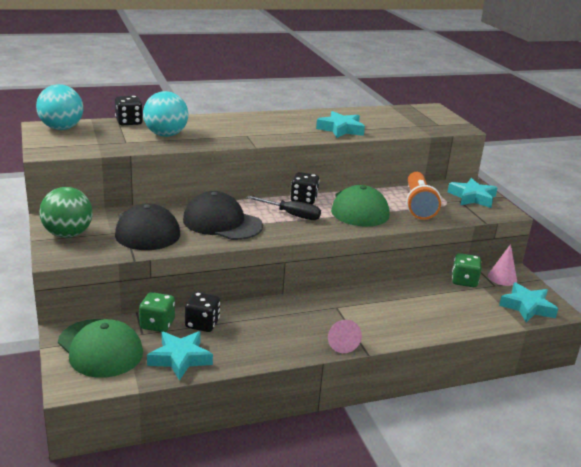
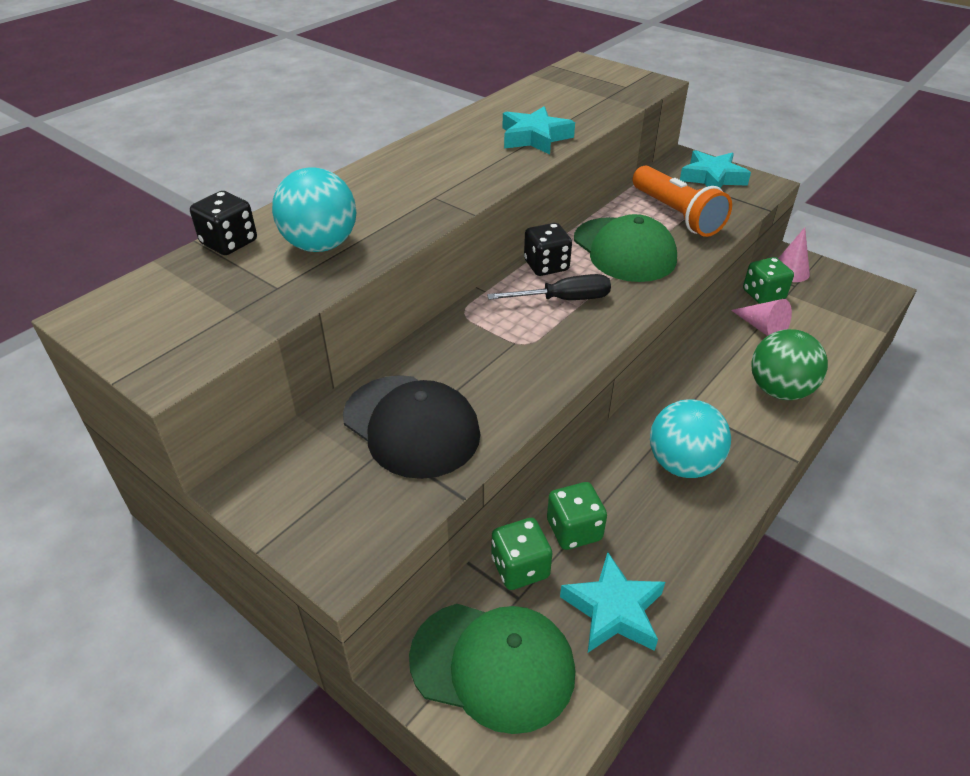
camera: 30 degrees left, 15 degrees up
(61, 128) = (129, 305): turquoise ball -> turquoise ball (682, 464)
(68, 234) = (304, 503): green ball -> green ball (779, 390)
(202, 324) = (574, 530): black dice -> green dice
(222, 223) = (497, 358): black cap -> none
(340, 342) = (752, 460): pink cone -> pink cone (762, 328)
(527, 307) = (854, 300): turquoise star -> none

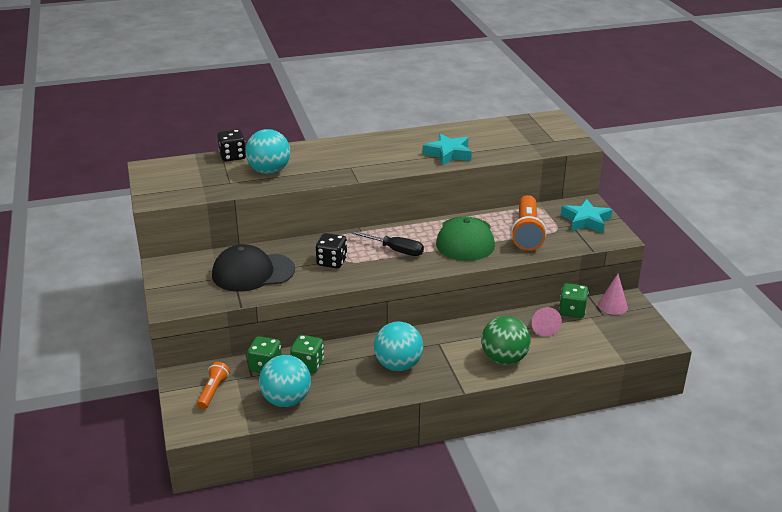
camera: 35 degrees right, 10 degrees down
(411, 425) = (253, 272): black cap -> black cap turned 90 degrees clockwise
(493, 665) = (213, 391): green cap -> orange flashlight
(546, 266) = (409, 231): black dice -> black dice (331, 262)
(613, 610) = (286, 400): turquoise star -> turquoise ball

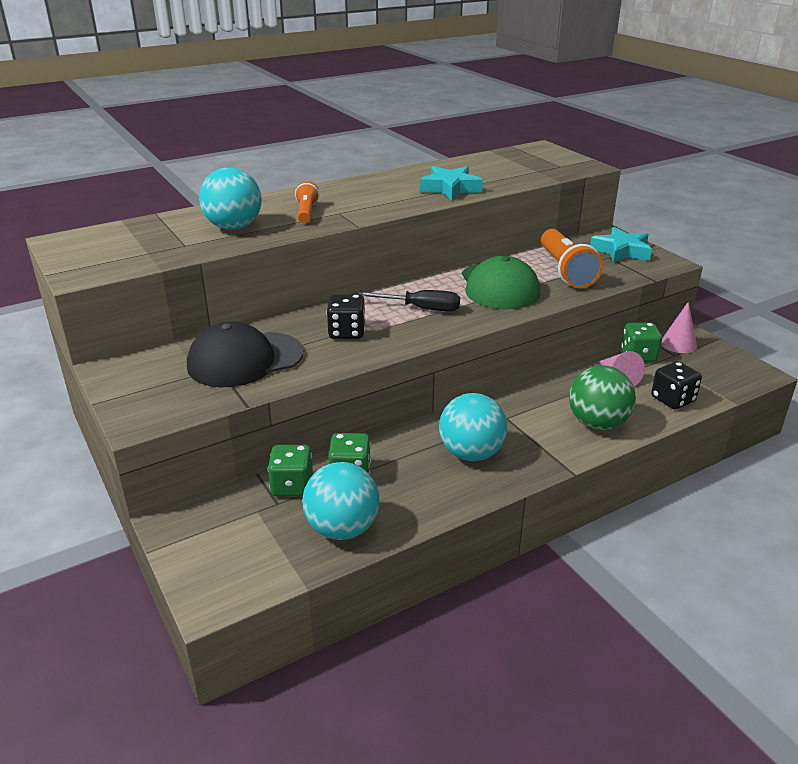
camera: 15 degrees left, 0 degrees up
(213, 391) = (229, 536): orange flashlight -> orange flashlight (306, 213)
(232, 156) = (176, 217): black dice -> black dice (672, 399)

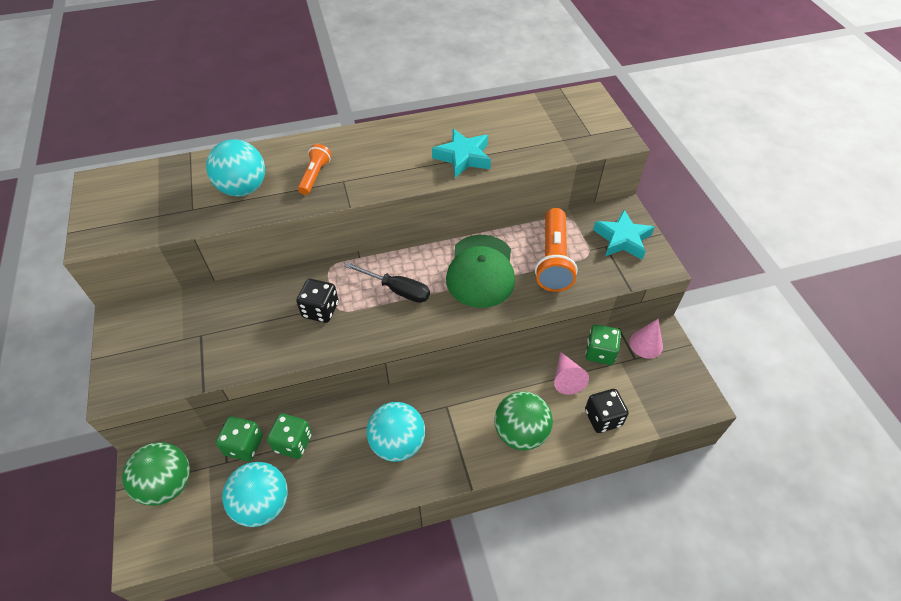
camera: 15 degrees right, 20 degrees up
(212, 534) = (167, 484): none -> green ball
(245, 360) = (224, 329): black cap -> none

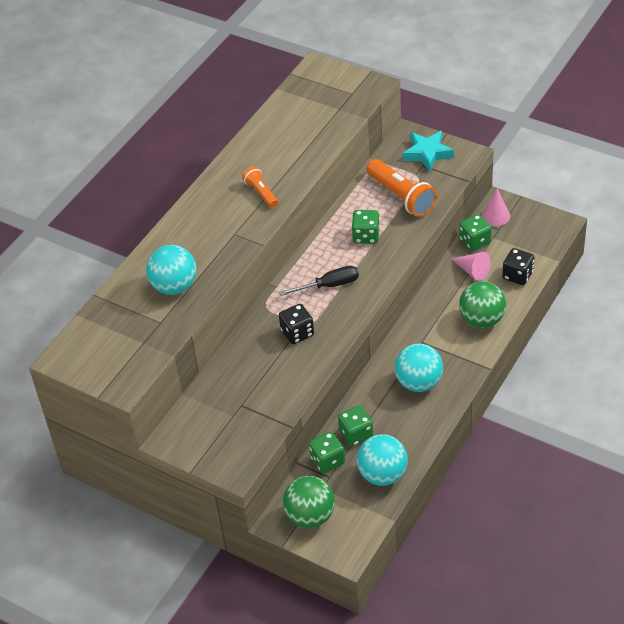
camera: 40 degrees left, 5 degrees down
(315, 176) = (210, 244): orange flashlight -> orange flashlight (261, 193)
(463, 157) = (291, 164): turquoise star -> none
(481, 271) = (366, 236): green cap -> green dice

